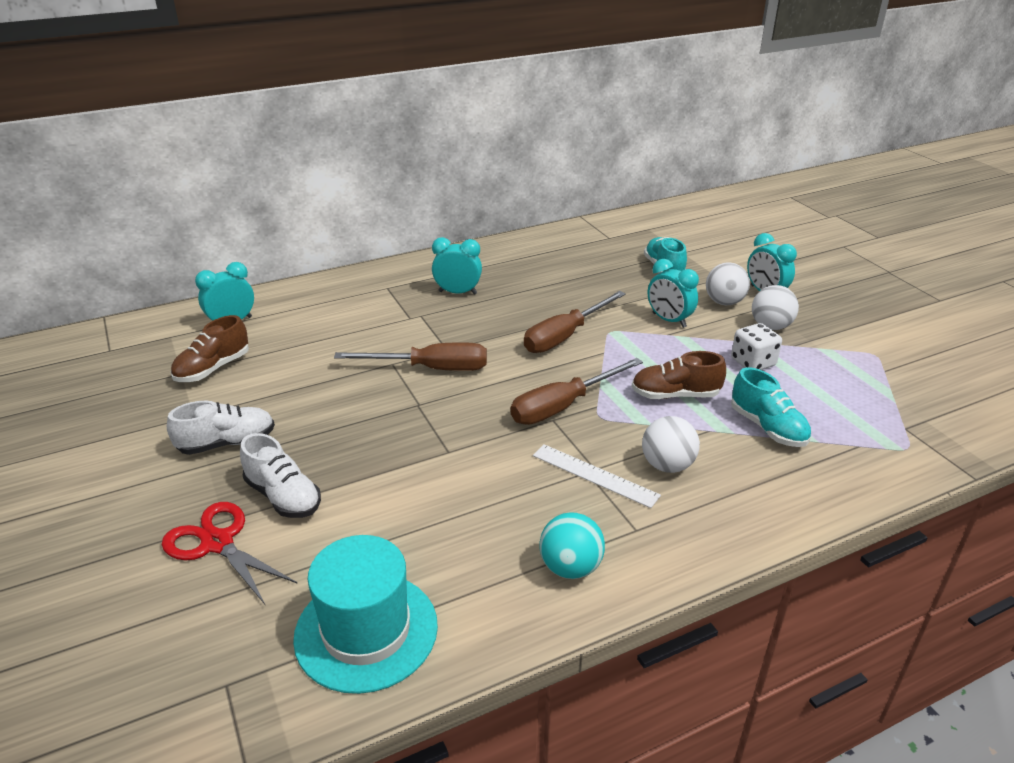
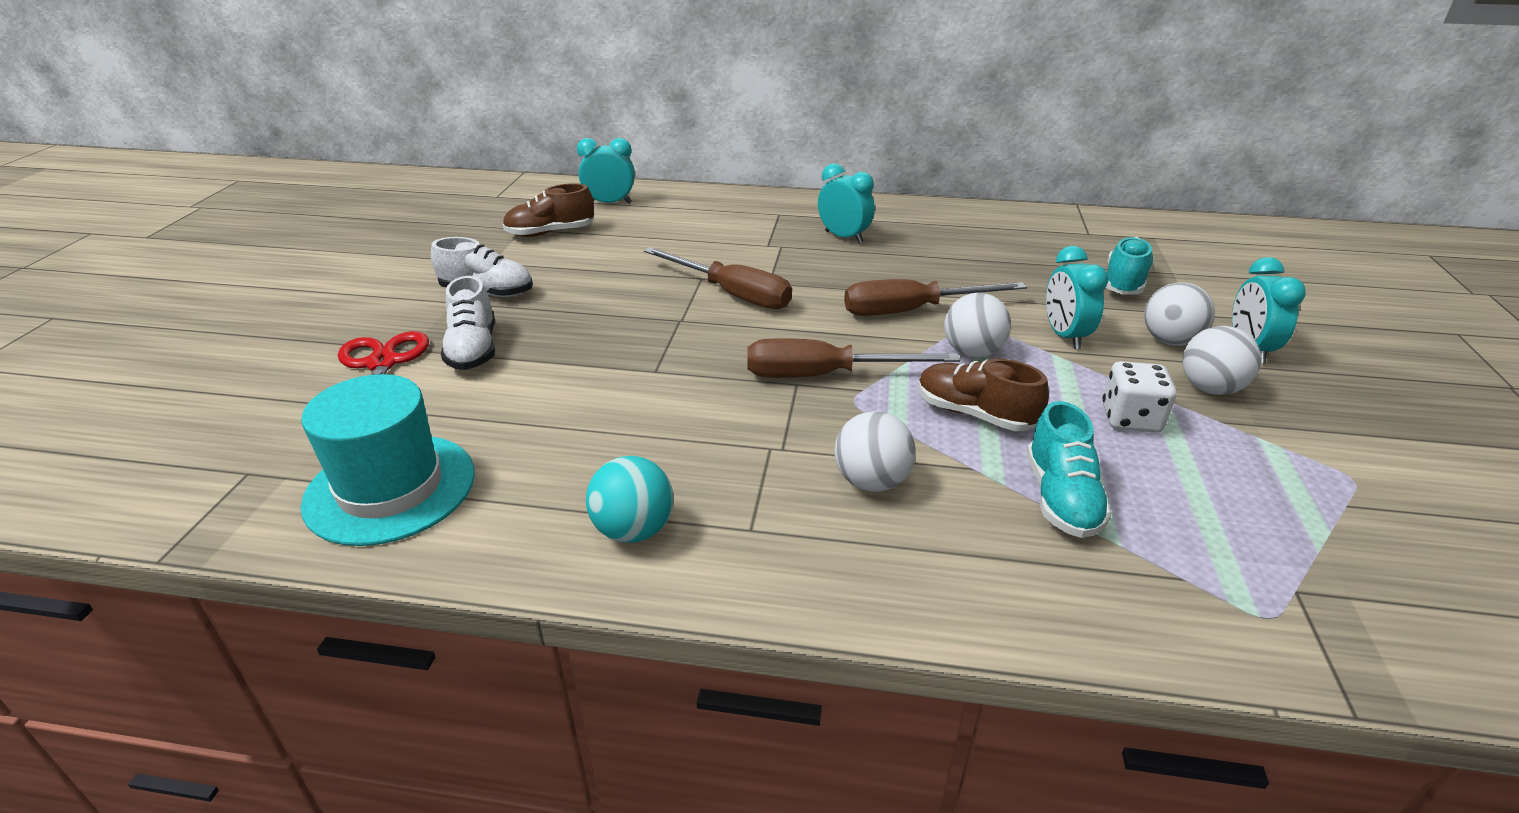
camera: 35 degrees right, 0 degrees up
(594, 475) = (774, 455): white ruler -> none
(631, 352) = (972, 352): none -> white ball

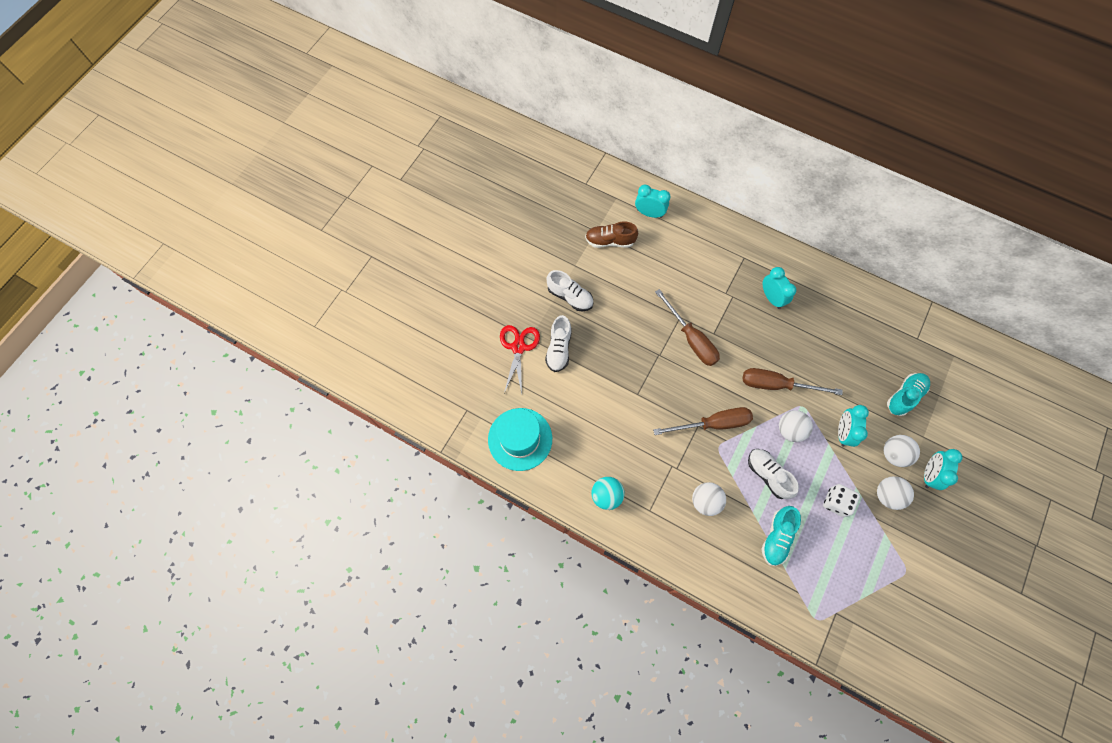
camera: 20 degrees right, 35 degrees up
(824, 375) = (712, 424): brown screwdriver -> brown screwdriver turned 150 degrees clockwise
(974, 414) = (768, 475): brown shoe -> white shoe

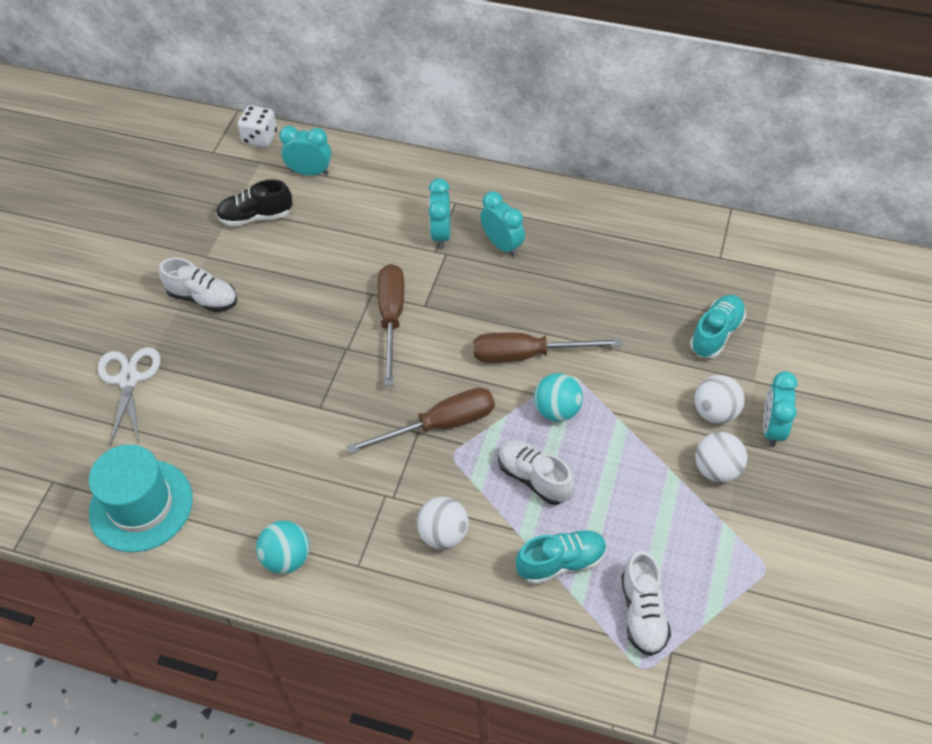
camera: 10 degrees left, 15 degrees down
(518, 347) = (129, 379): red scissors -> white scissors
(559, 349) = (192, 370): white shoe -> white shoe (643, 613)
(610, 241) = (256, 216): brown shoe -> black shoe
(691, 339) = (391, 319): brown screwdriver -> brown screwdriver turned 135 degrees counterclockwise
(776, 537) = (561, 562): turquoise shoe -> turquoise shoe turned 120 degrees counterclockwise
(790, 430) = (557, 410): white ball -> turquoise ball
(836, 502) = (642, 494): white dice -> white dice (260, 137)
(843, 432) = (636, 398): turquoise clock -> turquoise clock (441, 234)

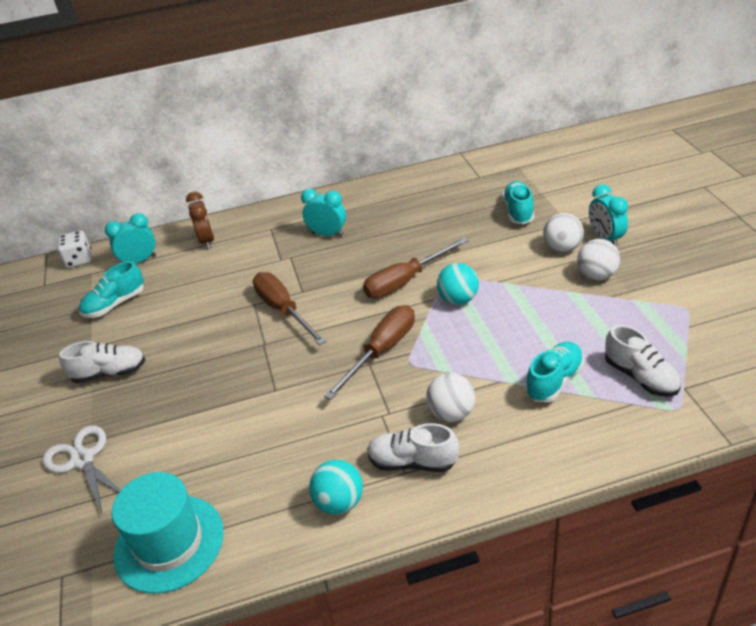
camera: 30 degrees left, 15 degrees down
(256, 216) = (115, 304): black shoe -> turquoise shoe
(385, 183) = (207, 241): none -> brown clock
(441, 234) = (276, 249): turquoise clock -> none
(534, 478) = (482, 344): white shoe -> white shoe (412, 462)

